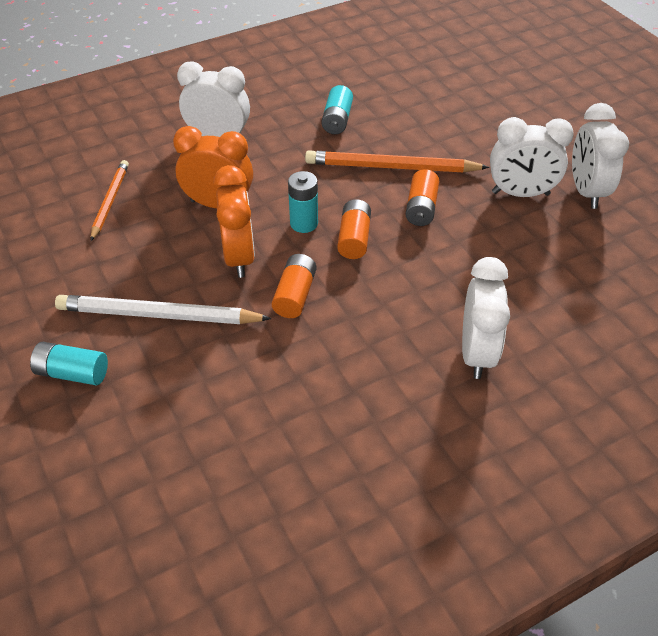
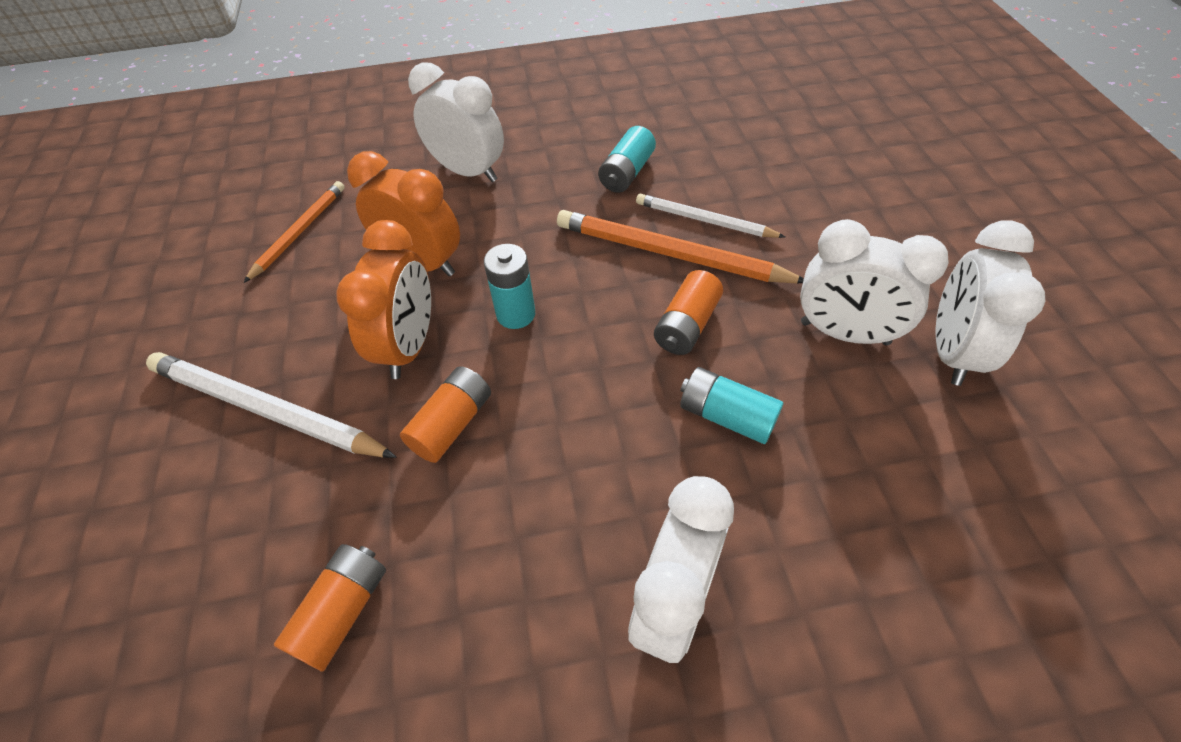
camera: 20 degrees right, 5 degrees up
(72, 373) = (117, 470): turquoise battery -> turquoise battery (726, 416)
(354, 238) = (572, 353): orange battery -> orange battery (342, 611)
(405, 142) = (704, 220): none -> white pencil

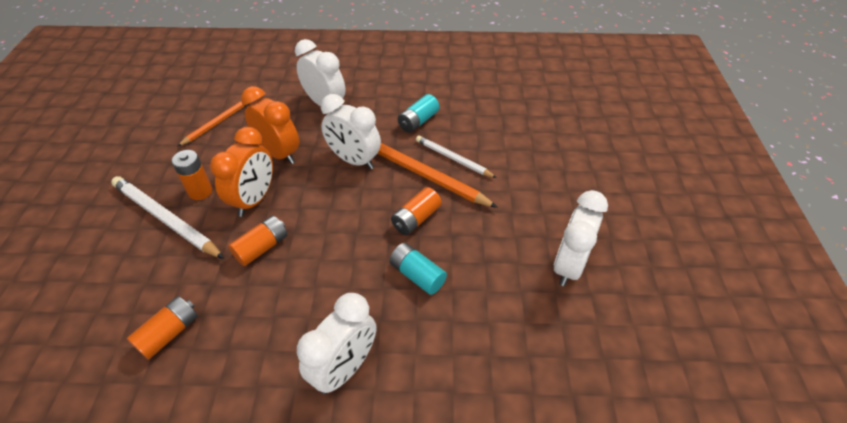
camera: 10 degrees right, 5 degrees down
(310, 350) = (200, 191): none -> orange battery
(516, 314) = (320, 193): turquoise battery -> none
(844, 333) = (508, 242): white clock -> white clock (354, 160)

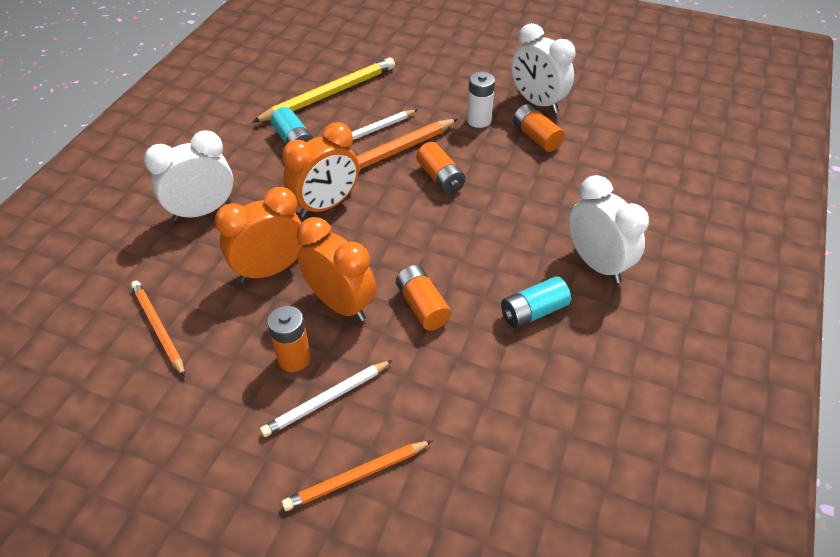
camera: 70 degrees left, 0 degrees up
(103, 254) = (356, 476): none -> orange pencil
(166, 219) = (327, 399): white pencil -> white pencil, size x0.62
(169, 333) = (512, 403): orange battery -> orange battery (536, 137)
(354, 160) = (326, 205): white clock -> orange clock
(417, 275) = (511, 193): turquoise battery -> turquoise battery (533, 312)
(487, 121) = (329, 94): none -> yellow pencil
(511, 225) = (479, 120): none -> white battery

